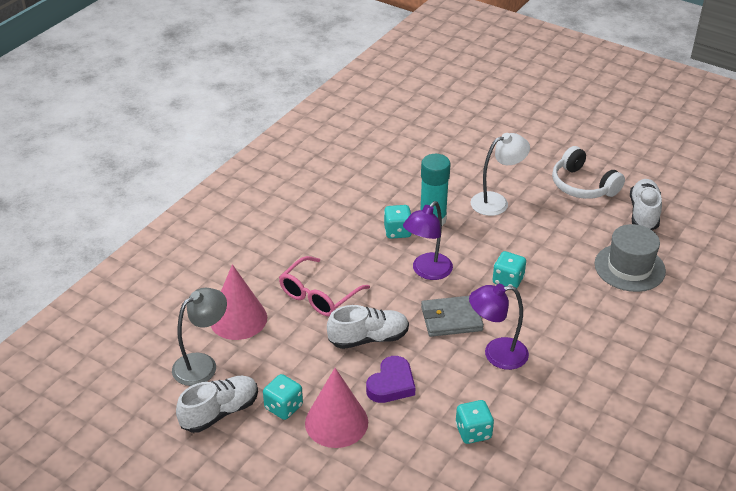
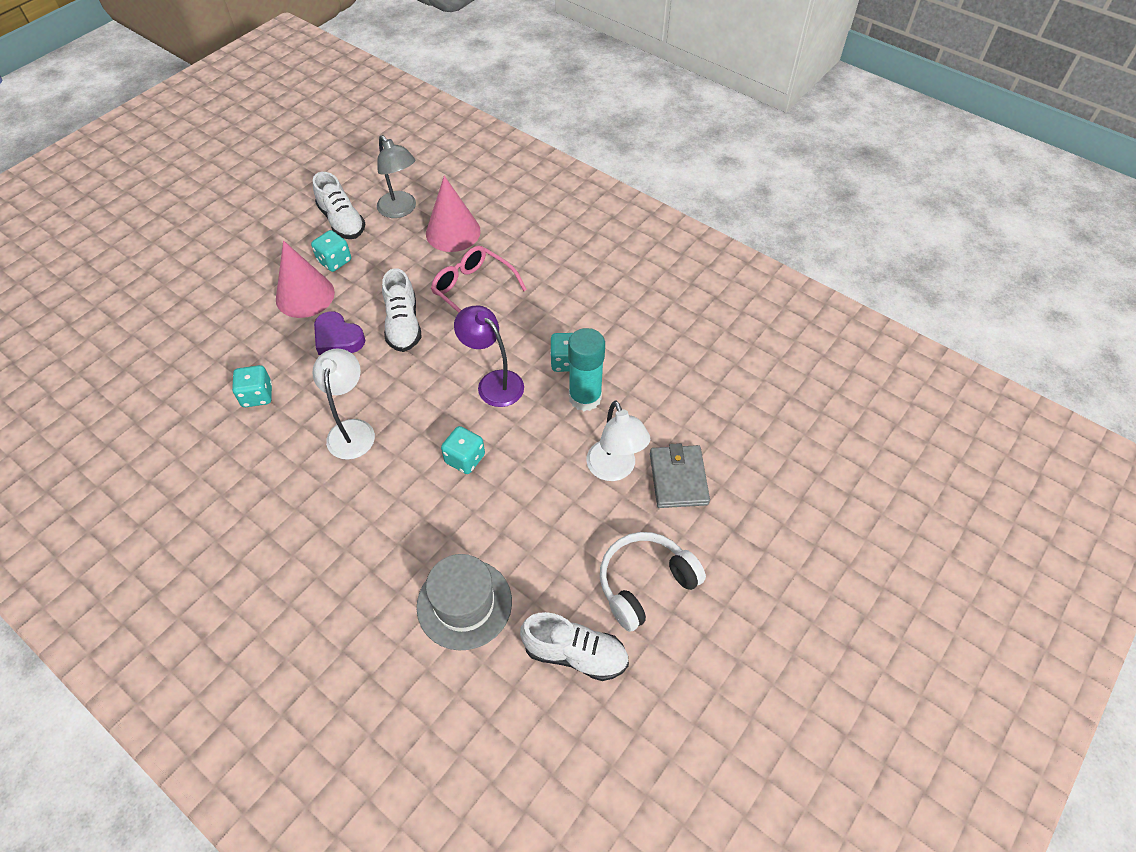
camera: 95 degrees right, 15 degrees up
(451, 319) = (414, 396): grey wallet -> grey wallet (678, 478)
(496, 354) = (352, 430): purple lamp -> white lamp

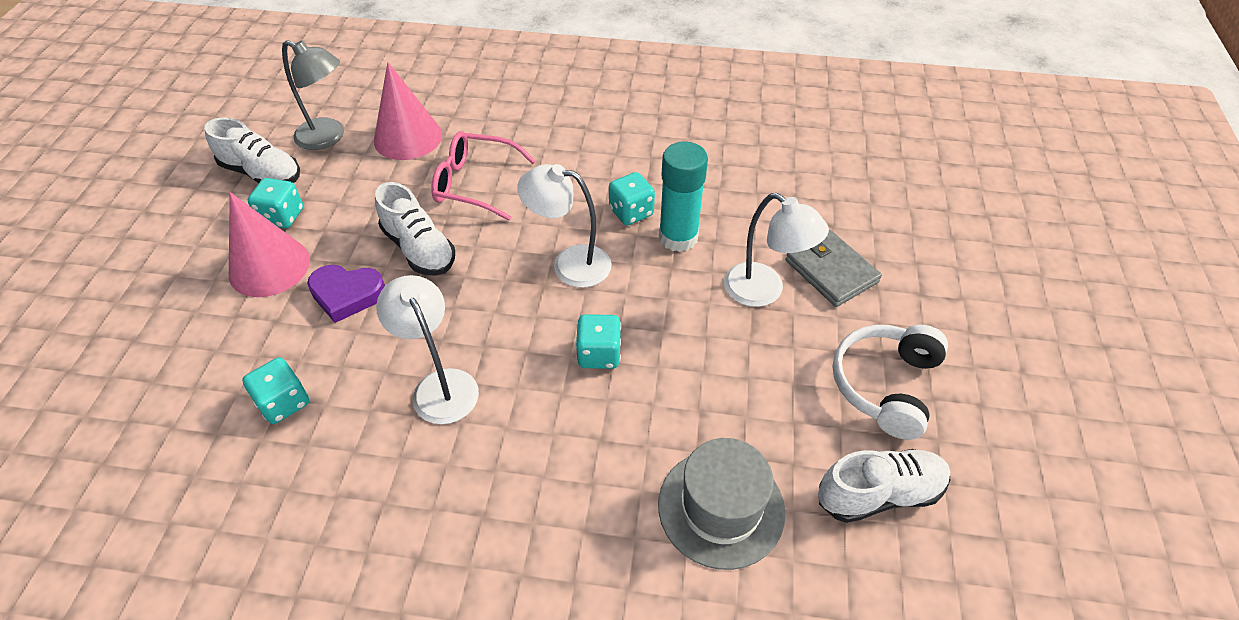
camera: 30 degrees left, 5 degrees down
(493, 382) = (570, 264): purple lamp -> white lamp

